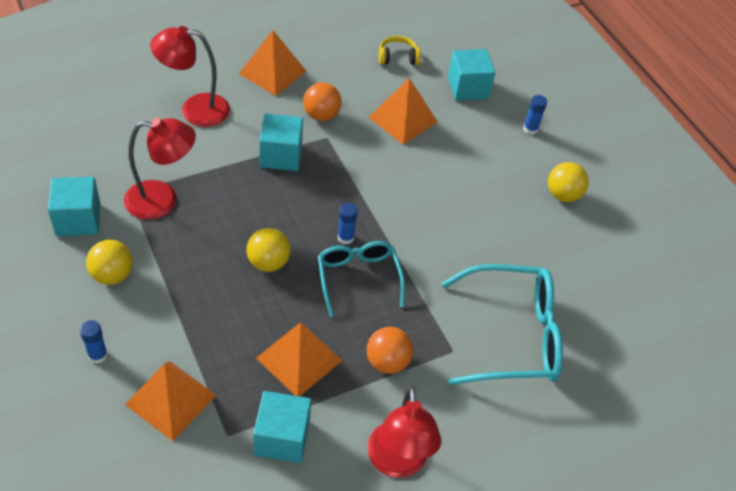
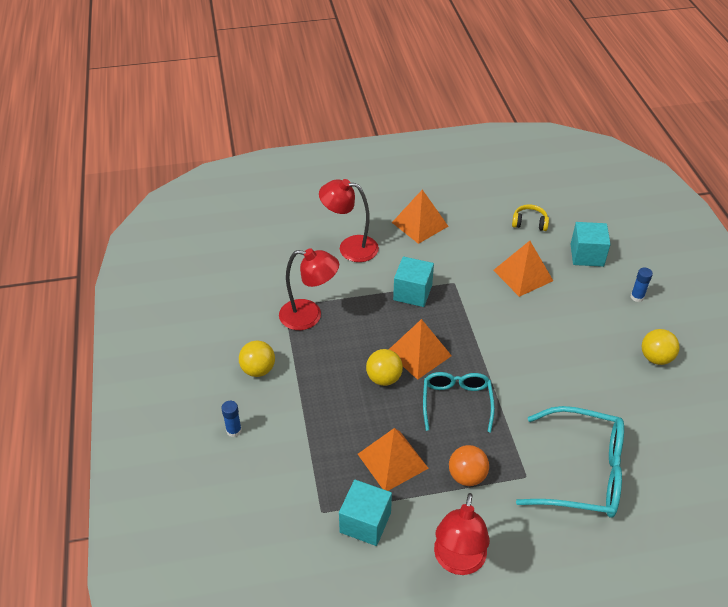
camera: 20 degrees right, 5 degrees down
(78, 219) = (241, 322): turquoise cube -> none
(171, 399) = (283, 475): orange pyramid -> orange pyramid (419, 353)
(321, 115) = (453, 264): orange ball -> none
(345, 237) = (453, 367): blue glue stick -> none

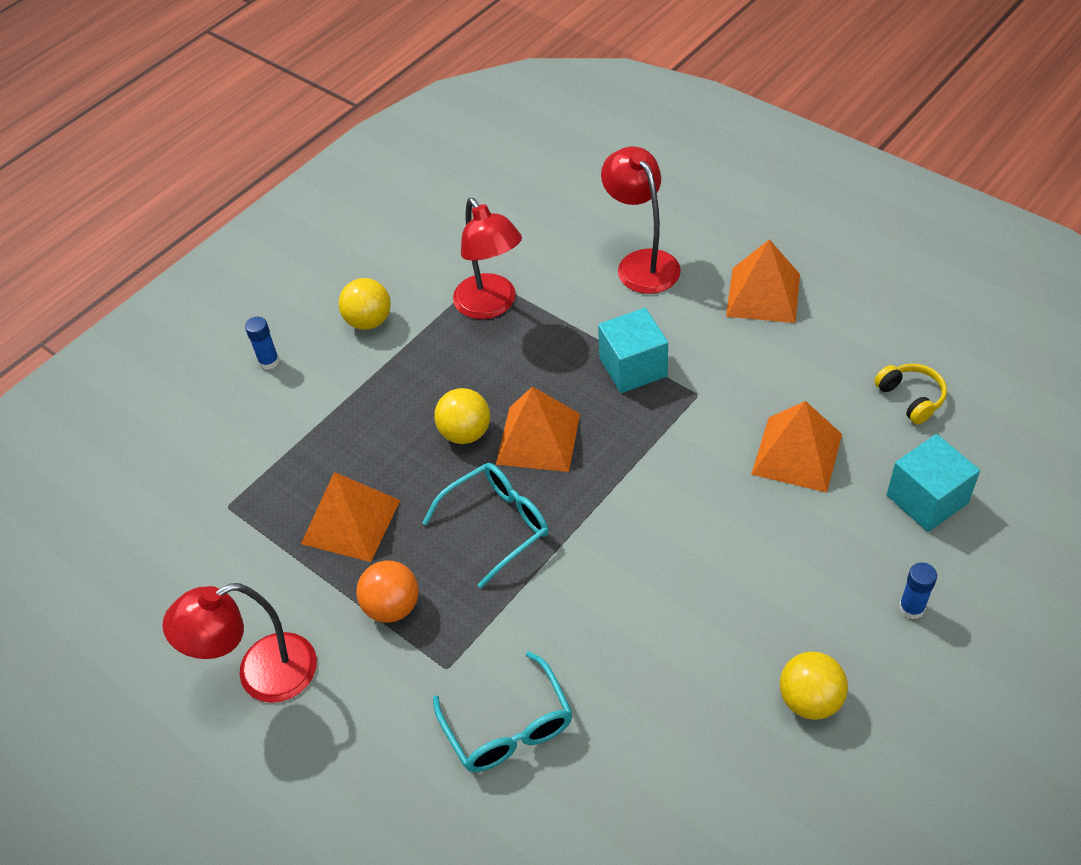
camera: 55 degrees right, 5 degrees up
(365, 522) = (244, 553): turquoise cube -> none
(582, 472) = (508, 726): turquoise glasses -> turquoise glasses, size x0.64

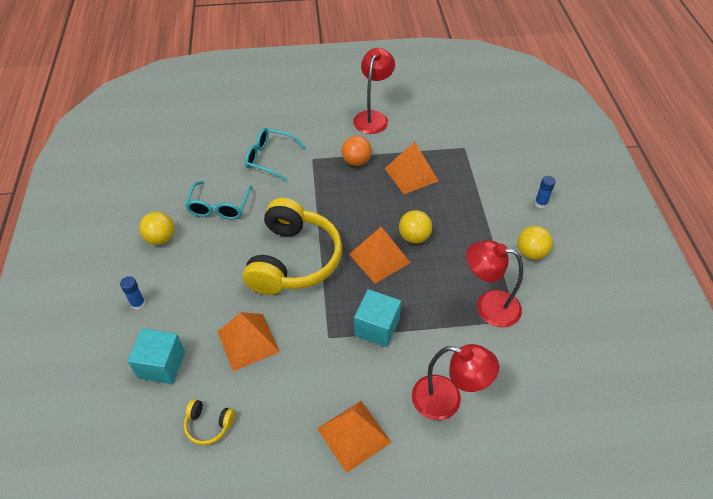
camera: 130 degrees right, 0 degrees up
(496, 525) = (353, 212): turquoise glasses -> turquoise glasses (219, 207)
(646, 516) = (293, 260): none -> yellow headphones

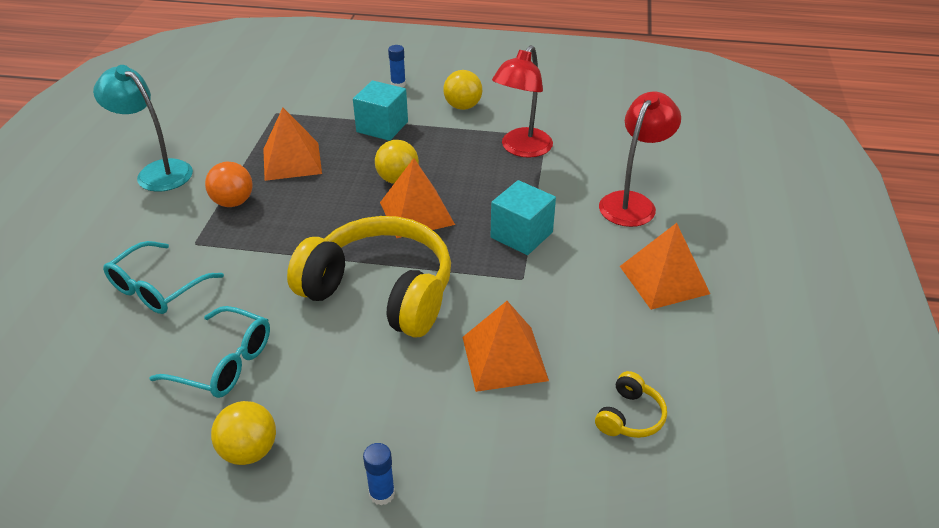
camera: 75 degrees left, 10 degrees down
(162, 365) = (516, 466): turquoise cube -> turquoise cube (382, 127)
(373, 117) = (157, 172): red lamp -> turquoise lamp

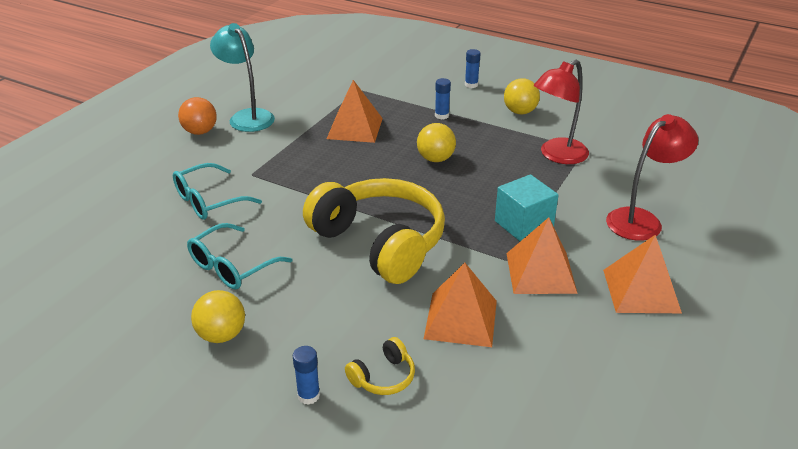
camera: 20 degrees right, 5 degrees down
(224, 363) = (232, 266): turquoise glasses -> turquoise glasses turned 90 degrees clockwise
(233, 202) = (294, 150): orange ball -> orange ball (200, 132)
(382, 127) = (441, 116): turquoise cube -> blue glue stick
(416, 213) = (439, 188): orange pyramid -> orange pyramid (540, 273)
(629, 416) = (552, 395): yellow headphones -> yellow headphones (383, 377)

